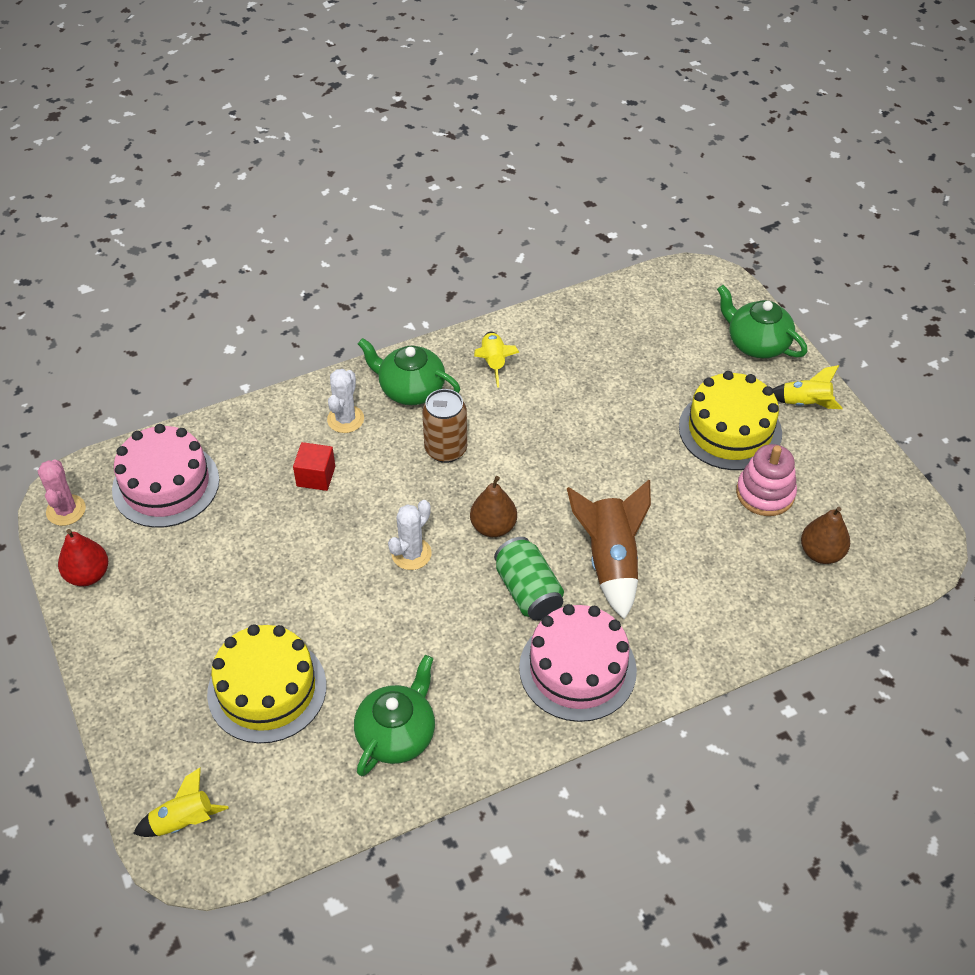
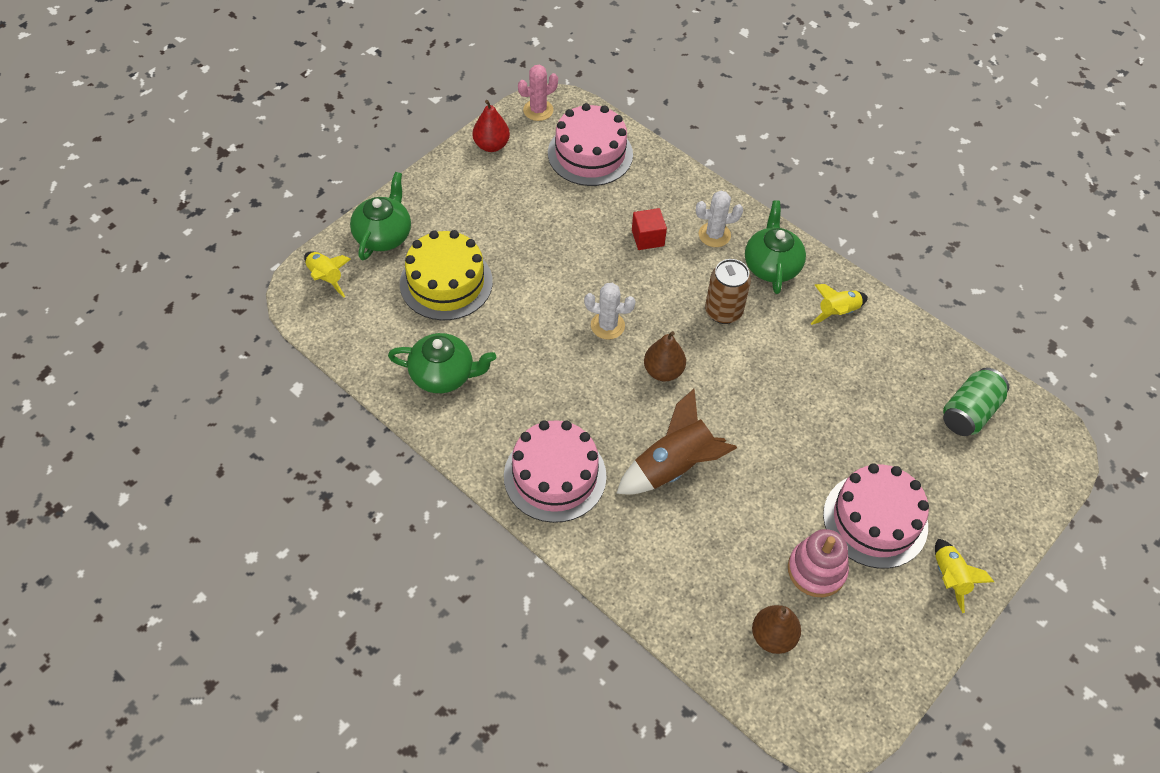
camera: 65 degrees right, 5 degrees up
(528, 591) = (612, 417): green can -> green can (969, 412)
(730, 430) = (875, 520): yellow cake -> pink cake
(756, 343) = (1001, 514): green teapot -> green teapot (383, 235)

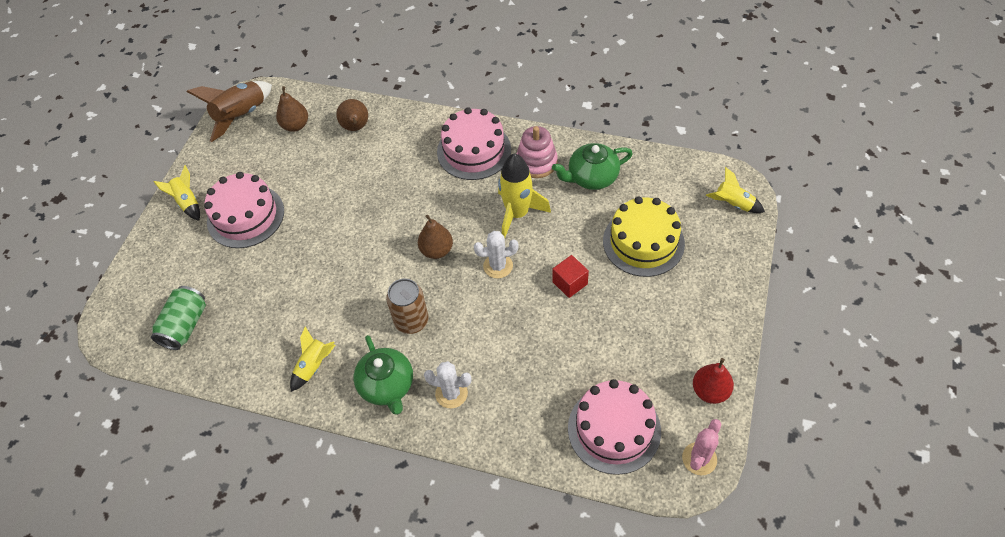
camera: 160 degrees right, 0 degrees up
(383, 235) = (723, 257): green teapot -> none
(553, 371) = (517, 214): none -> yellow rocket
(648, 238) = (509, 361): red cube -> red cube (570, 283)
(673, 467) = (397, 189): brown rocket -> brown rocket (241, 116)
(689, 590) = (356, 127): none -> brown pear
(714, 235) = (451, 393): white cactus -> white cactus turned 45 degrees clockwise
(816, 570) = (278, 170): pink stacking toy -> pink stacking toy (536, 162)

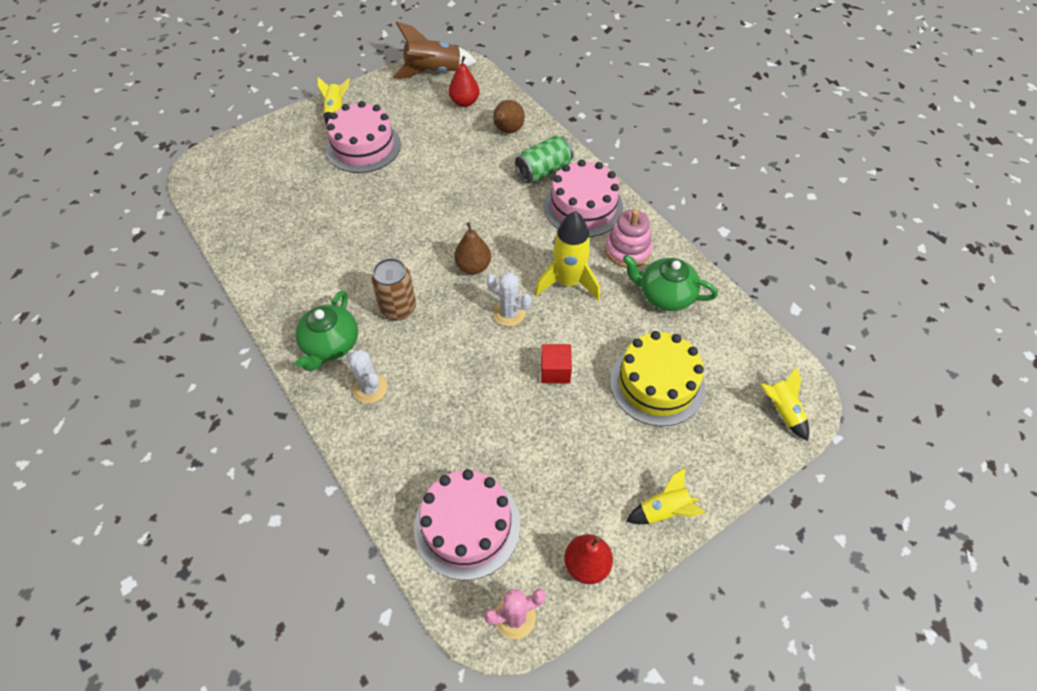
camera: 35 degrees right, 0 degrees up
(185, 325) = (246, 197): green can -> green can (544, 171)
(295, 125) = (464, 102): brown pear -> red pear
(314, 366) = (297, 290): yellow rocket -> yellow rocket (664, 510)

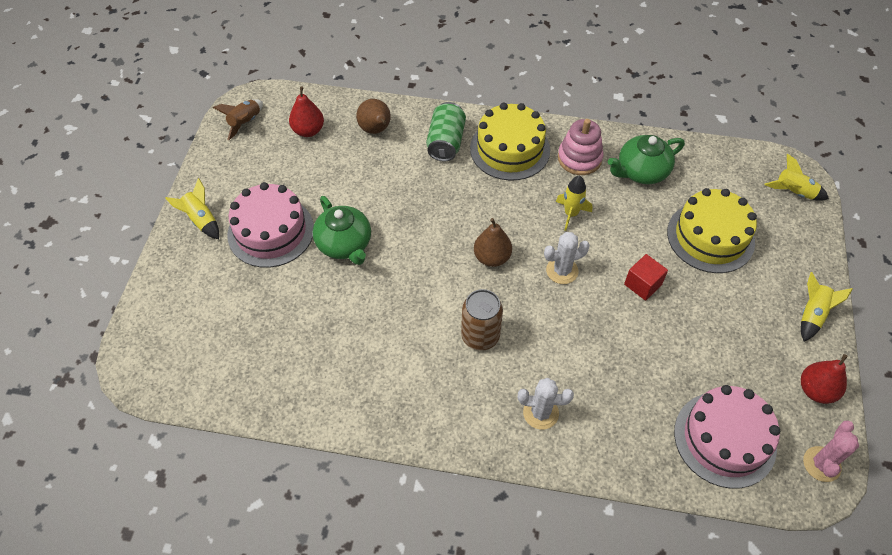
camera: 45 degrees left, 0 degrees up
(330, 345) = (468, 410): green teapot -> green teapot (345, 244)
(433, 72) = (245, 123): brown rocket -> brown rocket, size x0.60
(568, 282) = (571, 214): yellow rocket -> yellow rocket, size x0.60
(583, 207) = (510, 149): pink cake -> yellow cake

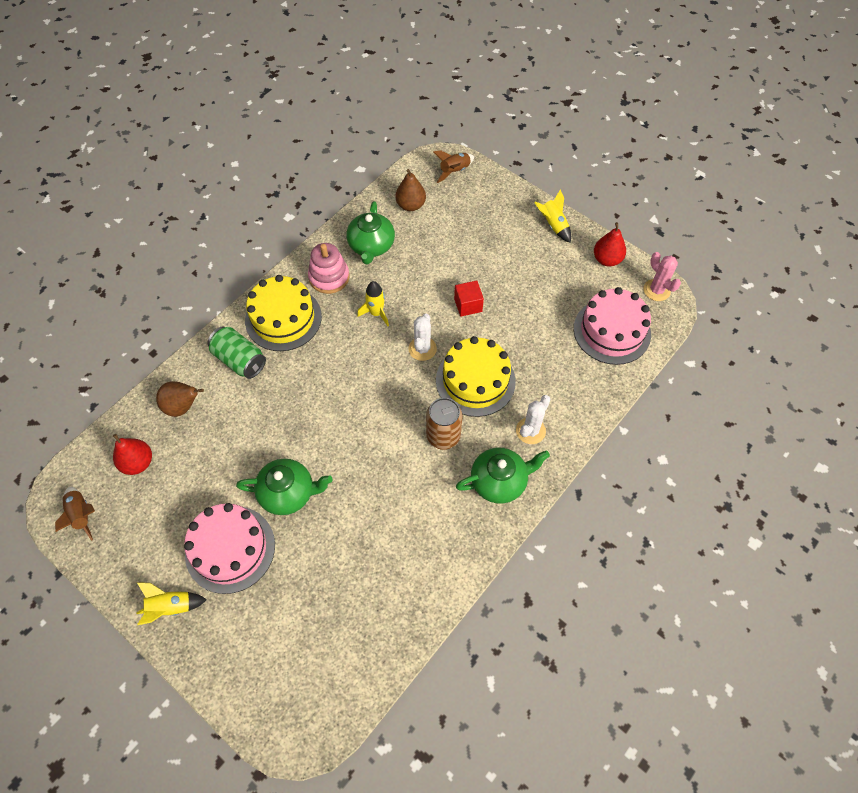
camera: 60 degrees left, 5 degrees up
(465, 411) = (499, 481): none -> green teapot
(492, 258) = (378, 389): brown pear -> brown pear (410, 205)
(710, 237) = (457, 241): yellow cake -> yellow cake (475, 381)
(794, 192) = (454, 171): yellow rocket -> brown rocket

